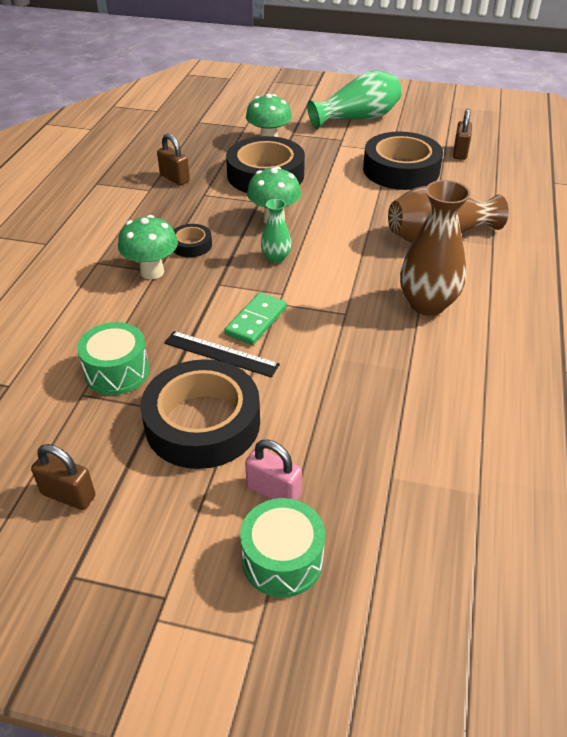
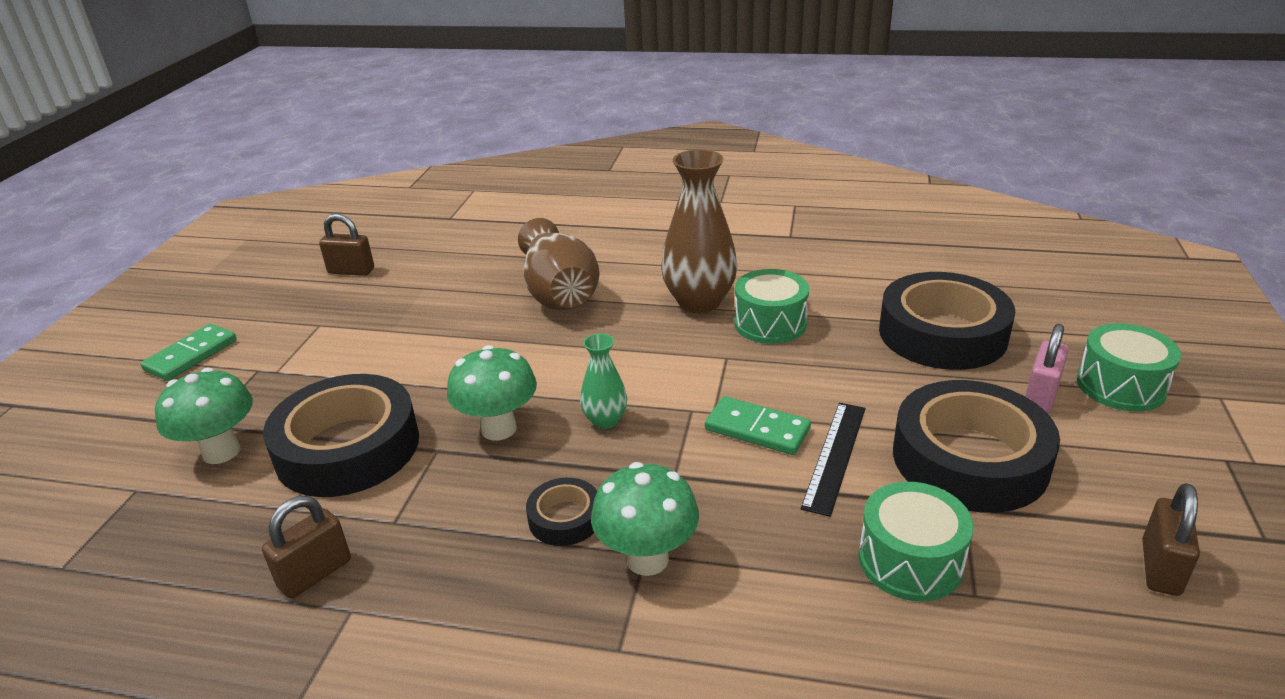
camera: 90 degrees left, 10 degrees down
(357, 119) = (191, 355): green vase -> green domino
(394, 340) = (770, 323): none -> green drum
(401, 170) = (381, 316): black tape -> black tape (942, 333)

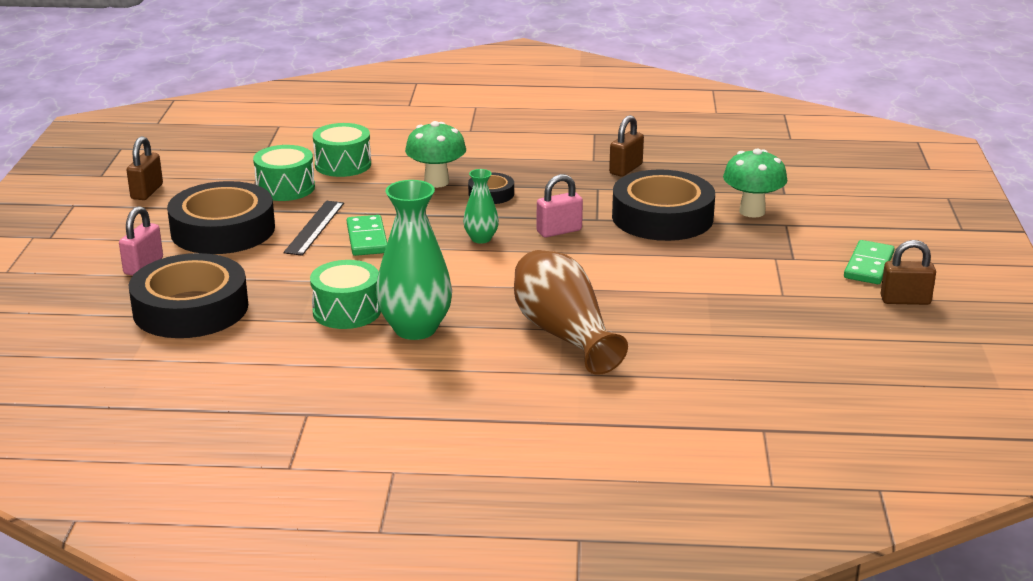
camera: 170 degrees right, 5 degrees down
(351, 271) = (813, 349): brown padlock -> brown padlock (905, 300)
(499, 429) = (559, 231): green mushroom -> pink padlock
(699, 302) = (415, 329): brown vase -> green vase
(757, 429) = (367, 239): green domino -> green domino turned 60 degrees clockwise
(1121, 386) = (74, 275): green drum -> green drum (343, 164)

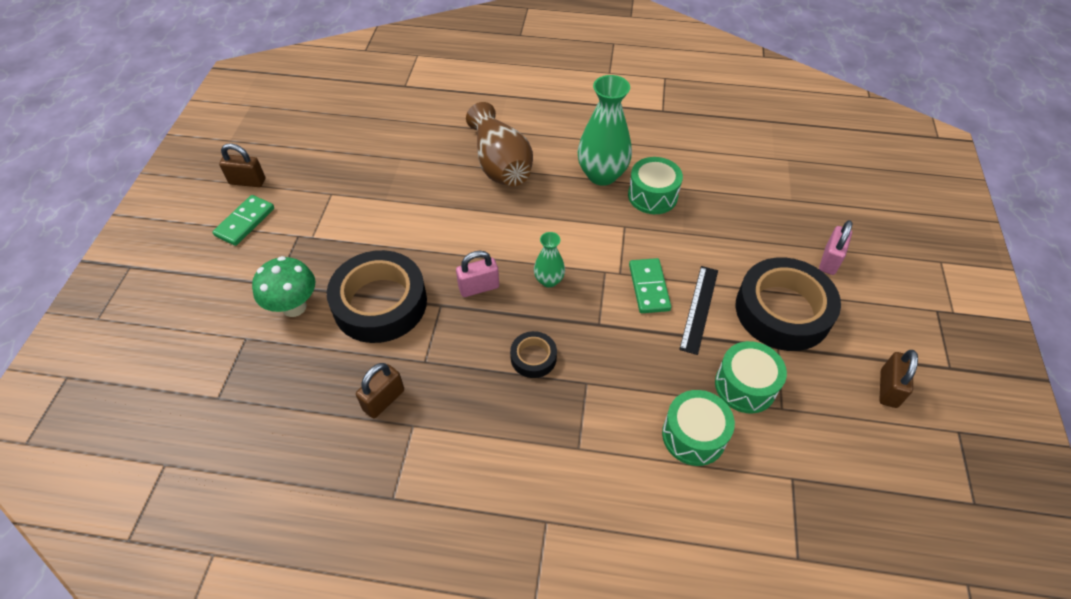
camera: 175 degrees left, 25 degrees up
(190, 308) = (769, 206): black tape -> none
(436, 182) = (588, 387): green mushroom -> none

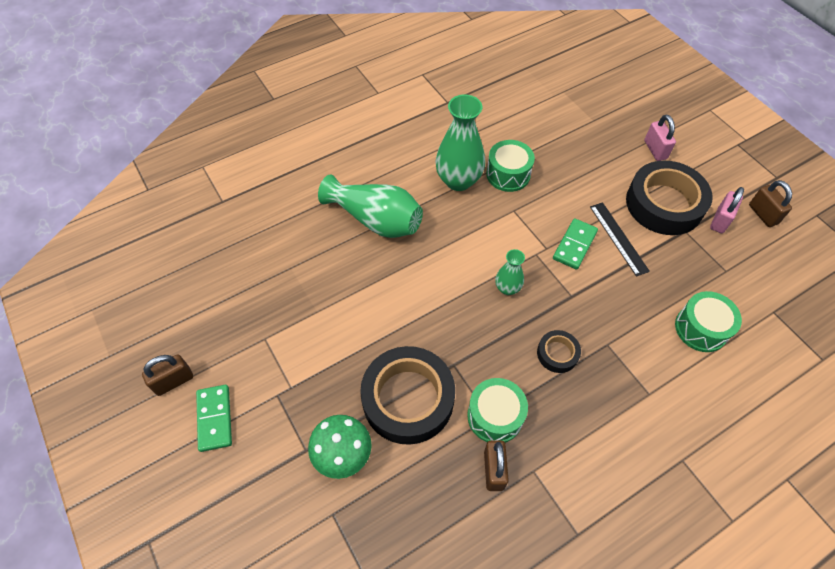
camera: 40 degrees left, 5 degrees up
(479, 287) = (466, 330): pink padlock -> pink padlock (720, 220)
(500, 164) = (376, 220): brown vase -> green vase
(649, 287) = (574, 245): green domino -> green domino turned 75 degrees clockwise
(745, 386) = (694, 271): green drum -> green drum (495, 416)

